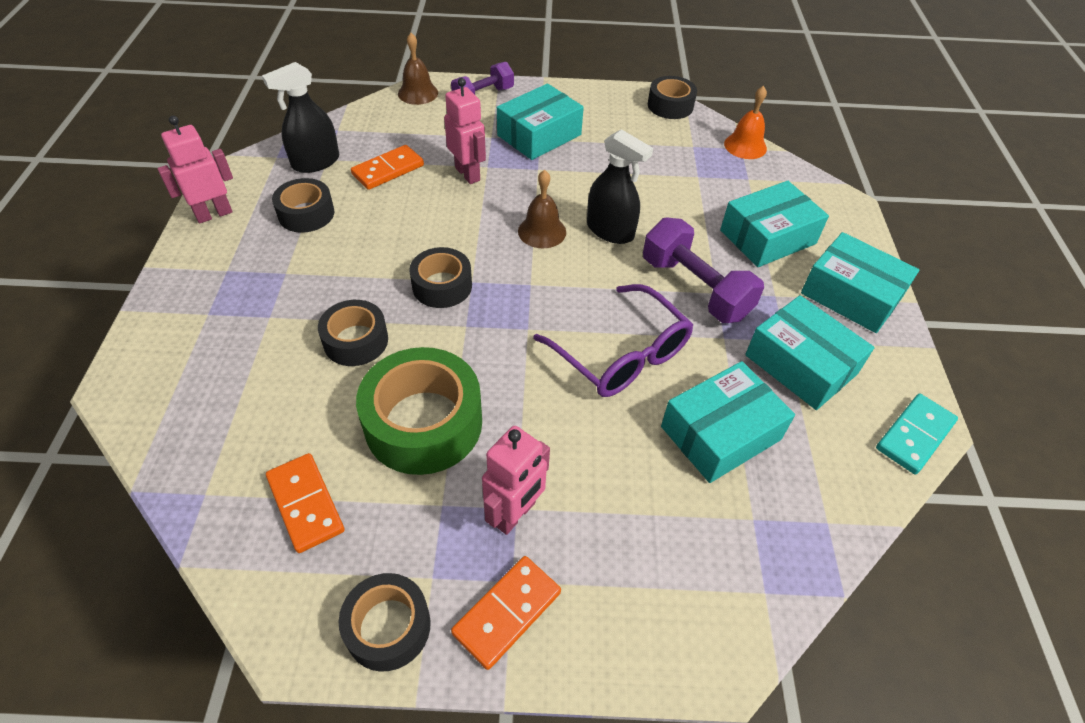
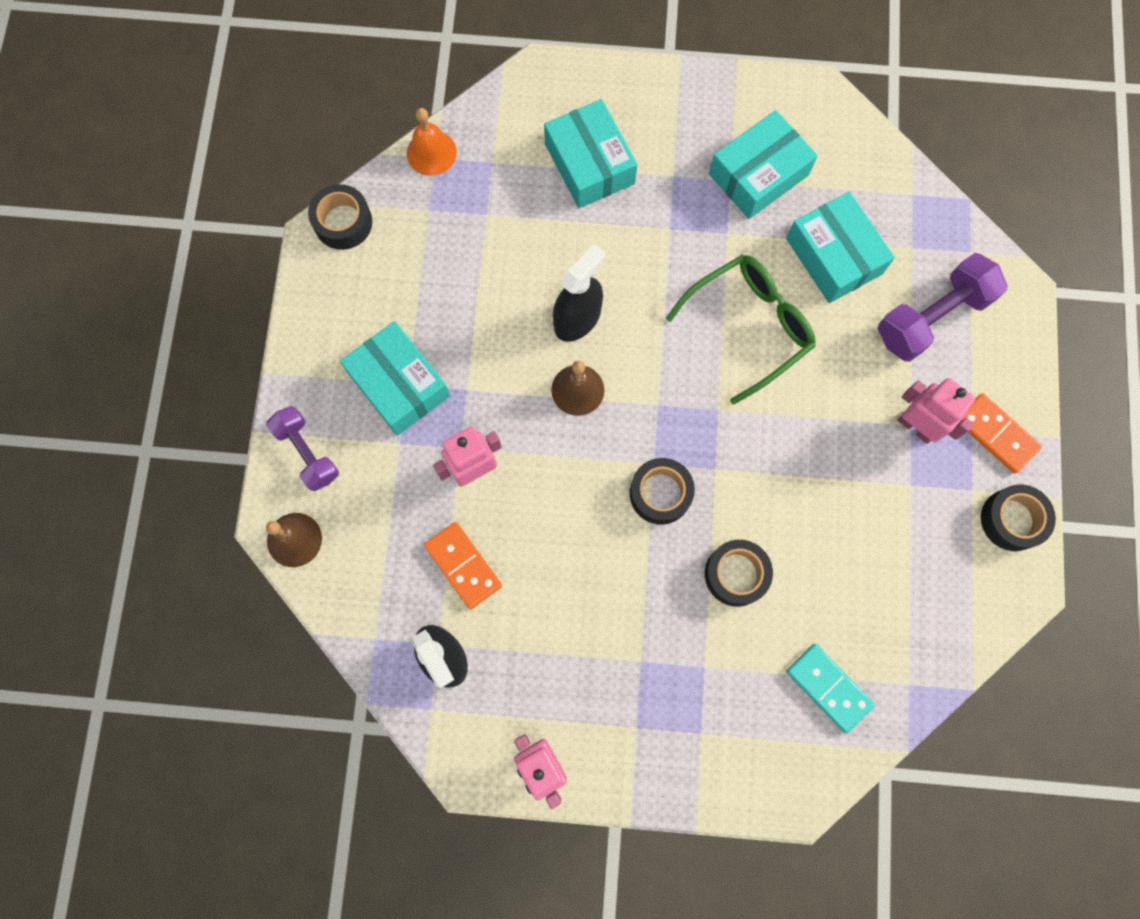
camera: 85 degrees left, 25 degrees up
(305, 504) = (915, 596): orange domino -> none
(306, 214) = (543, 654): black tape -> none
(423, 423) = (831, 503): green tape -> none
(621, 355) = (749, 326): purple glasses -> green glasses
(695, 288) = (664, 247): purple dumbbell -> purple dumbbell (932, 317)
(851, 295) = (672, 108): turquoise box -> none
(914, 435) = (831, 107): turquoise domino -> turquoise domino (828, 688)

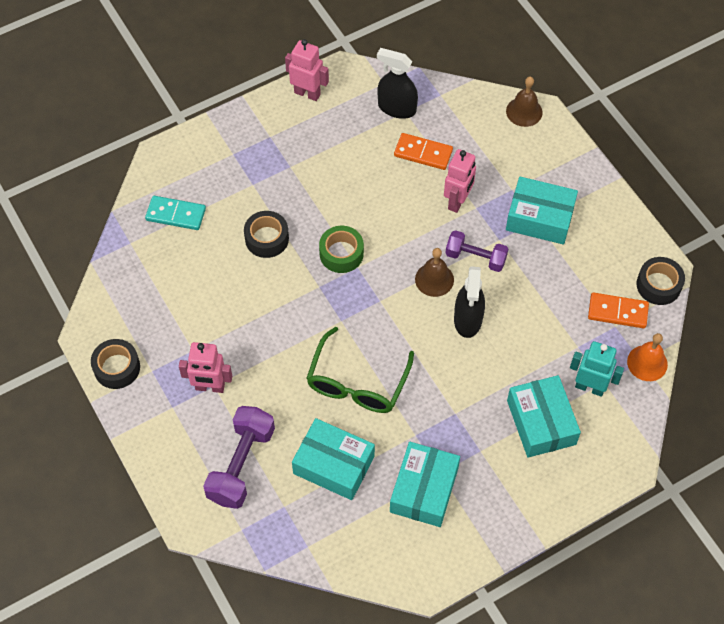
camera: 145 degrees right, 15 degrees down
(307, 453) = (557, 154): purple dumbbell -> purple dumbbell (475, 257)
(510, 166) = (590, 387): none -> turquoise robot
(589, 164) = (541, 422): turquoise box -> turquoise box turned 45 degrees clockwise
(660, 493) = (341, 253): black tape -> green tape
(996, 434) = (155, 414): orange domino -> orange domino (617, 312)

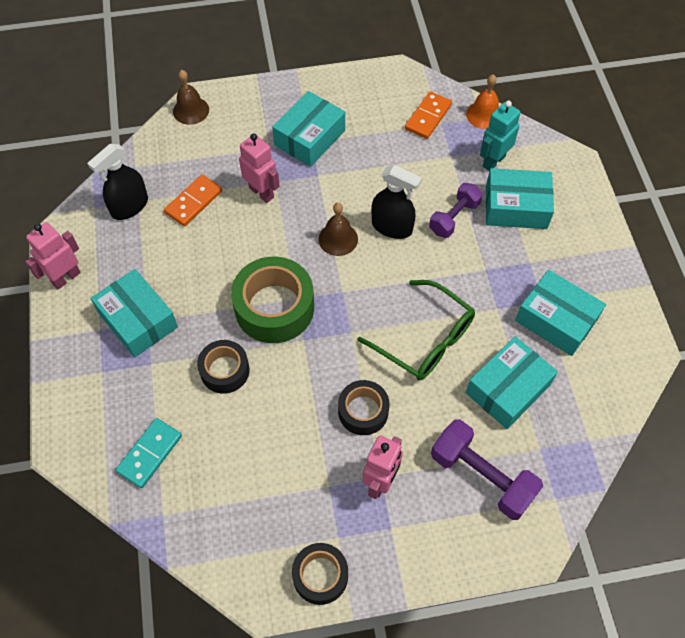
camera: 70 degrees left, 0 degrees up
(288, 159) = (138, 320): none -> turquoise box
(341, 253) = (274, 307): green tape -> green tape, size x1.68
(475, 257) = (329, 199): purple dumbbell -> purple dumbbell (454, 218)
(658, 285) = (413, 81): black tape -> black tape (363, 411)

